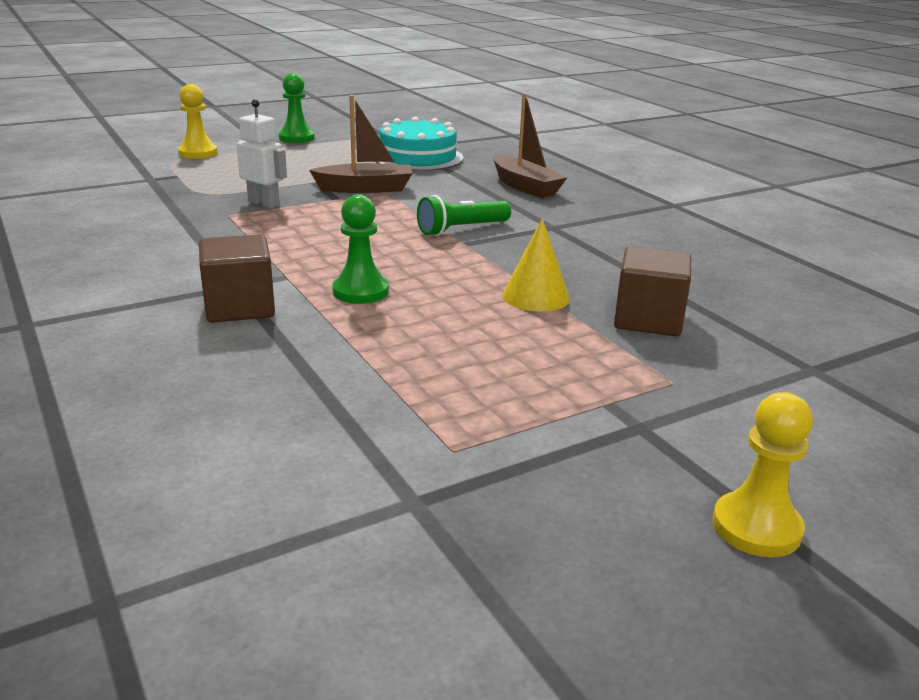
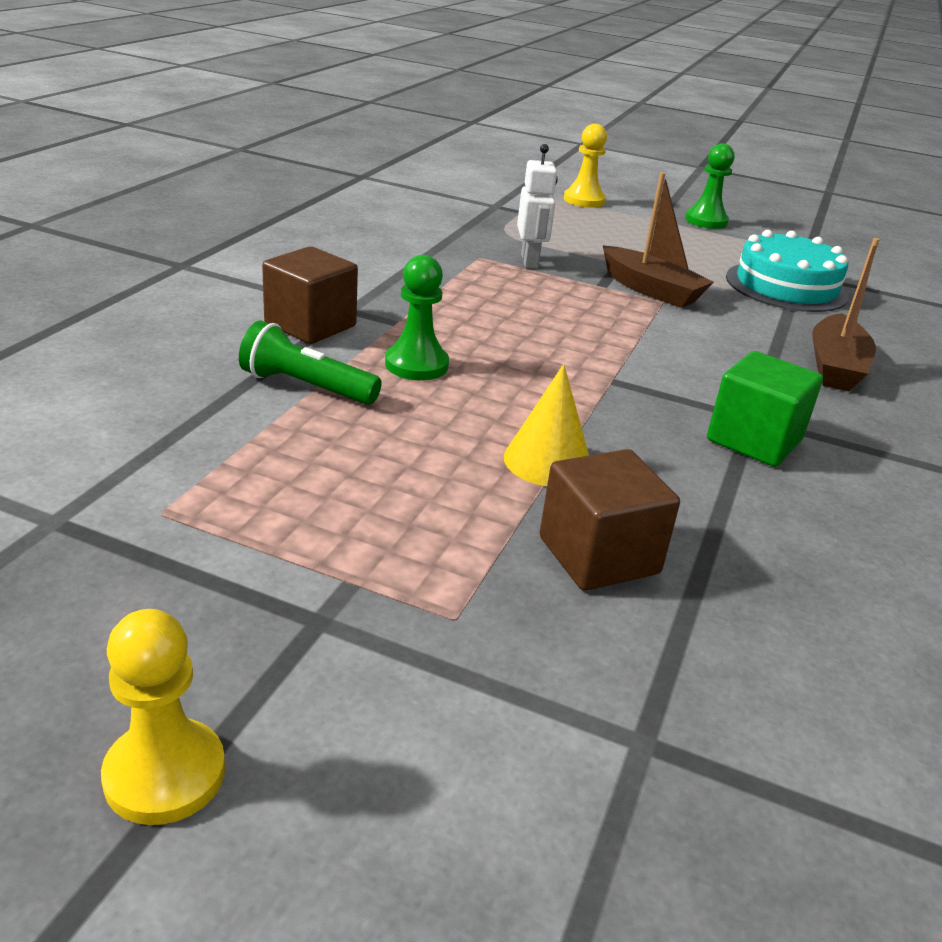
camera: 50 degrees right, 5 degrees up
(461, 229) = (644, 368): green flashlight -> green flashlight (306, 387)
(576, 236) = (754, 440): none -> green cube

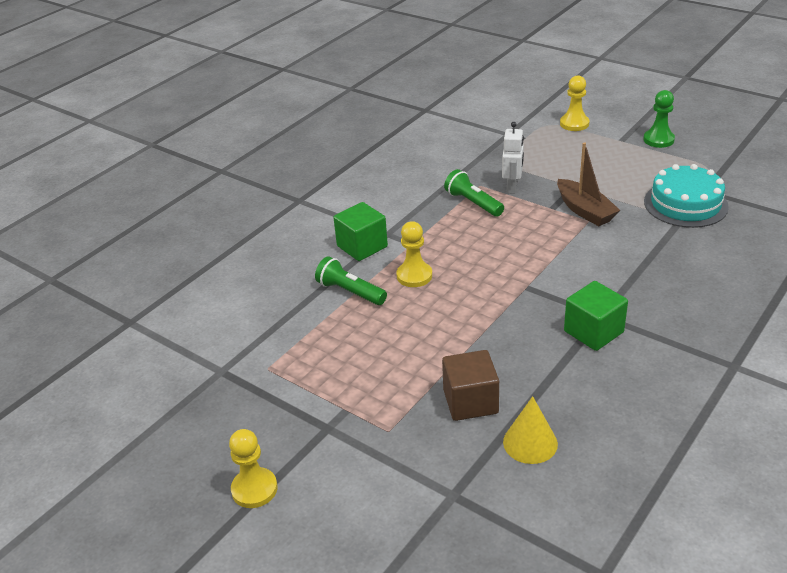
camera: 20 degrees right, 5 degrees up
(310, 325) = (362, 246): brown cube -> green cube
(416, 365) = (414, 276): green pawn -> yellow pawn
(478, 277) = (473, 203): none -> green flashlight
(547, 461) = (465, 343): yellow cone -> yellow cone (530, 442)
(835, 367) = (680, 275): brown boat -> none

